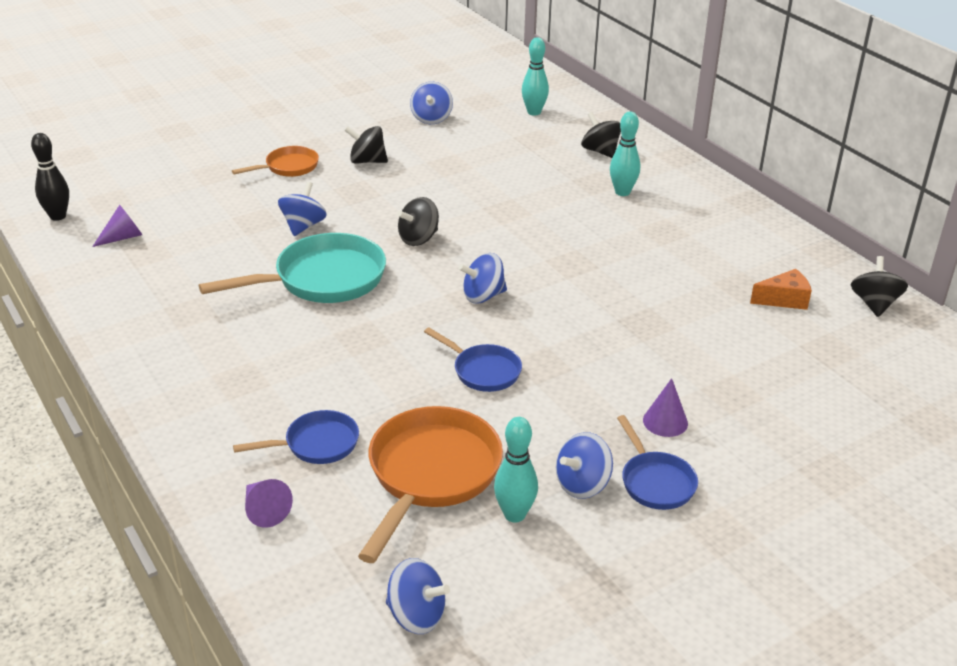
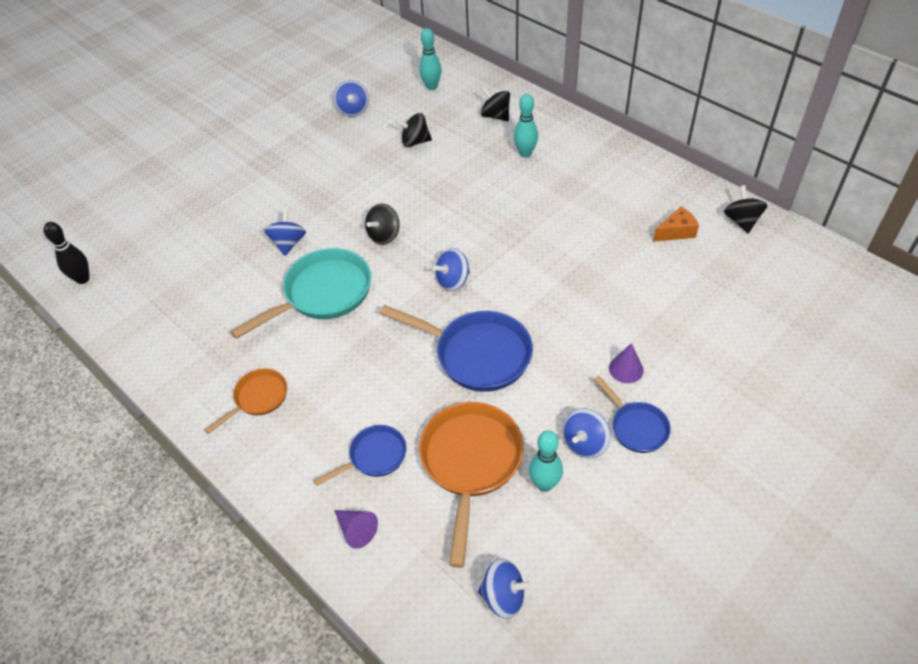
camera: 10 degrees left, 15 degrees up
(123, 237) = (145, 288): purple cone -> none
(288, 167) = (255, 185): orange pan -> orange pan (258, 398)
(367, 161) = (316, 165): black spinning top -> black spinning top (415, 142)
(483, 371) = (477, 354): blue pan -> blue pan, size x1.80

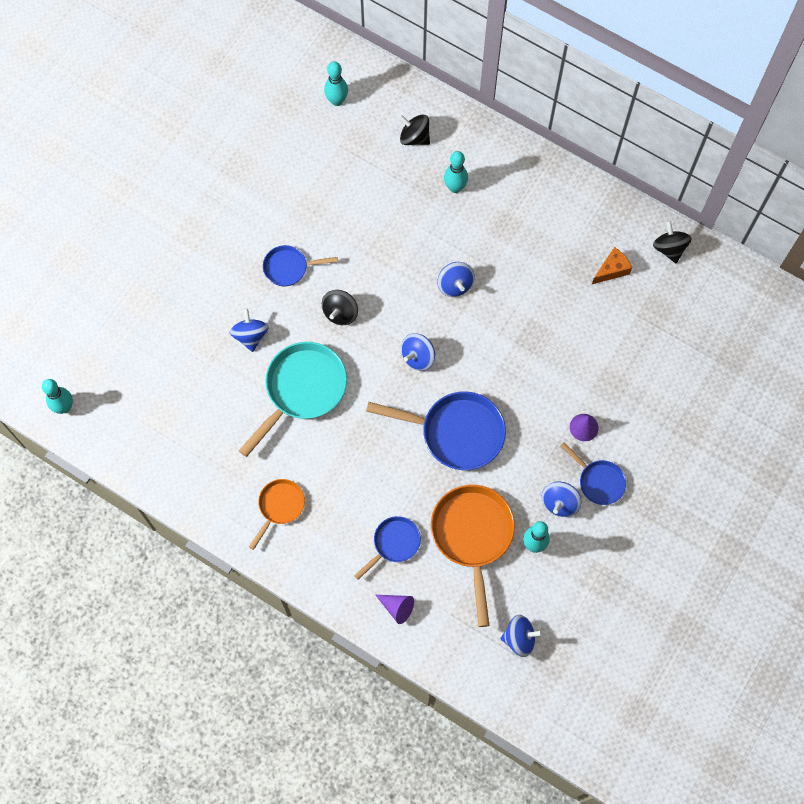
camera: 15 degrees left, 20 degrees up
(82, 279) = (64, 407): black bowling pin -> turquoise bowling pin
(346, 195) = (289, 268): none -> blue pan
(353, 110) = (261, 147): blue spinning top -> blue spinning top (455, 285)
(415, 142) = (339, 185): black spinning top -> none

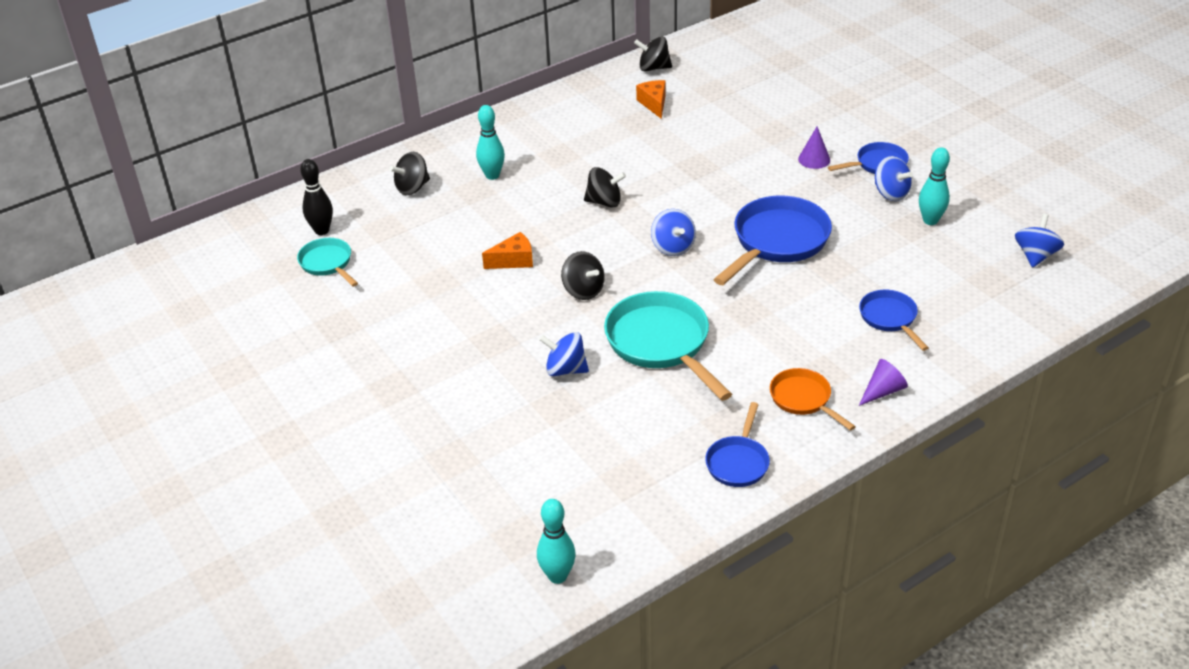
camera: 65 degrees left, 30 degrees down
(289, 268) = (499, 316): blue pan -> blue pan (738, 462)
(301, 125) = (328, 263): none -> turquoise pan
(337, 101) = (322, 230): turquoise bowling pin -> black bowling pin
(356, 250) = (514, 260): none -> orange cheese
(397, 607) = (970, 335): purple cone -> purple cone (883, 391)
(455, 285) = (604, 202): blue spinning top -> black spinning top
(472, 536) = (904, 259): orange pan -> none

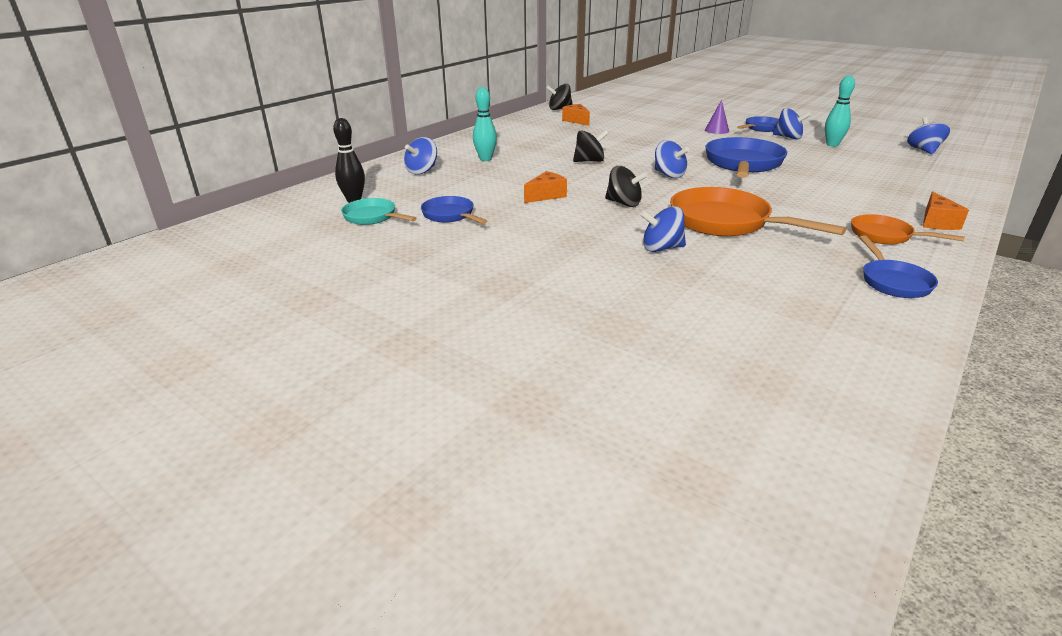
camera: 20 degrees left, 10 degrees down
(412, 188) = (422, 171): black spinning top -> blue spinning top
(557, 576) = (846, 408): turquoise bowling pin -> none
(661, 344) = (726, 222): turquoise pan -> orange pan
(883, 391) = (936, 222): purple cone -> orange cheese
(890, 318) = (879, 187): blue pan -> blue pan (450, 215)

